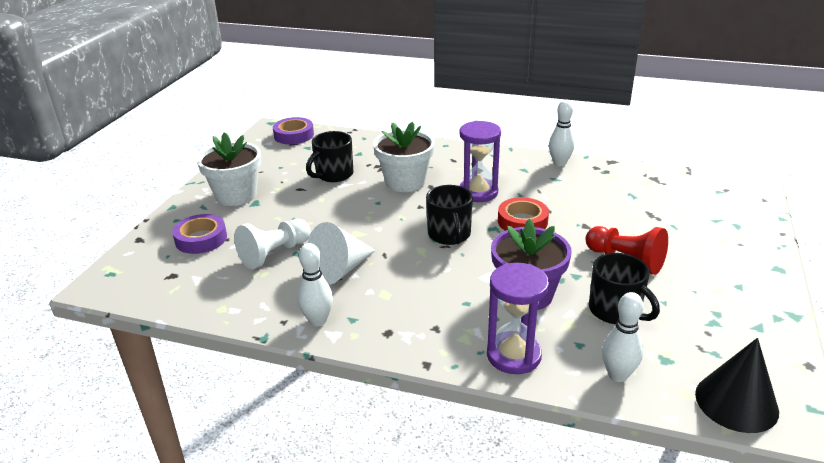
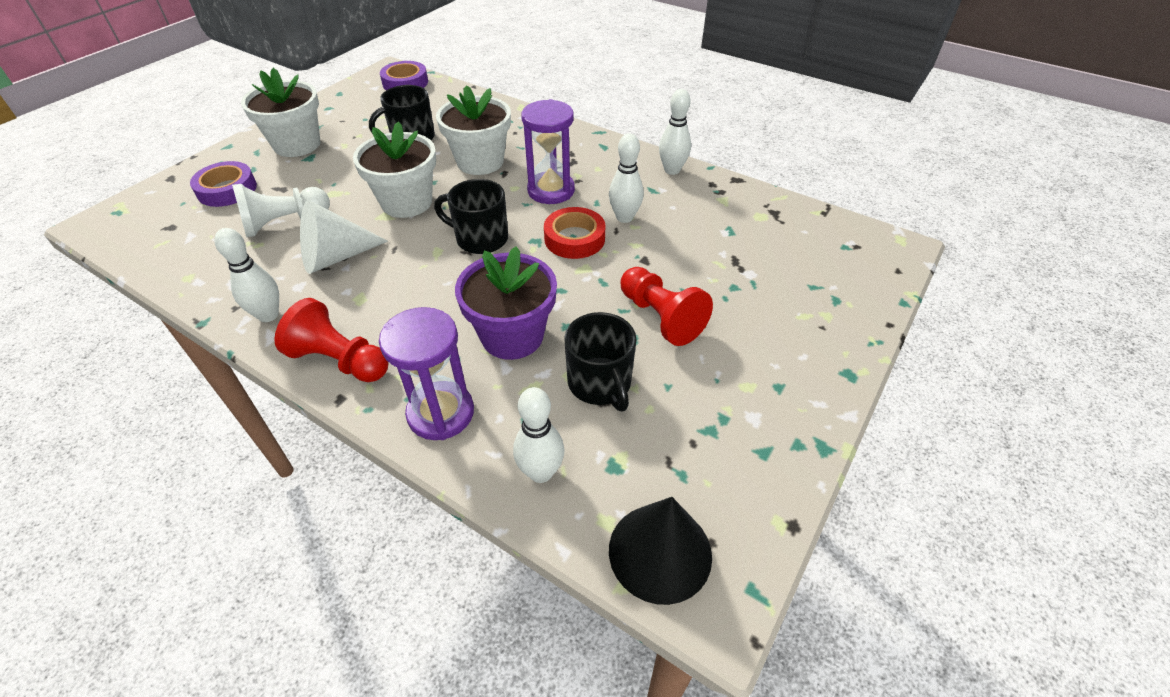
camera: 15 degrees right, 15 degrees up
(368, 220) = (407, 202): none -> white flower pot
(405, 339) = (340, 360): none -> red pawn
(449, 235) = (480, 239): black mug -> black mug turned 105 degrees clockwise
(549, 201) = (624, 217): none -> white bowling pin

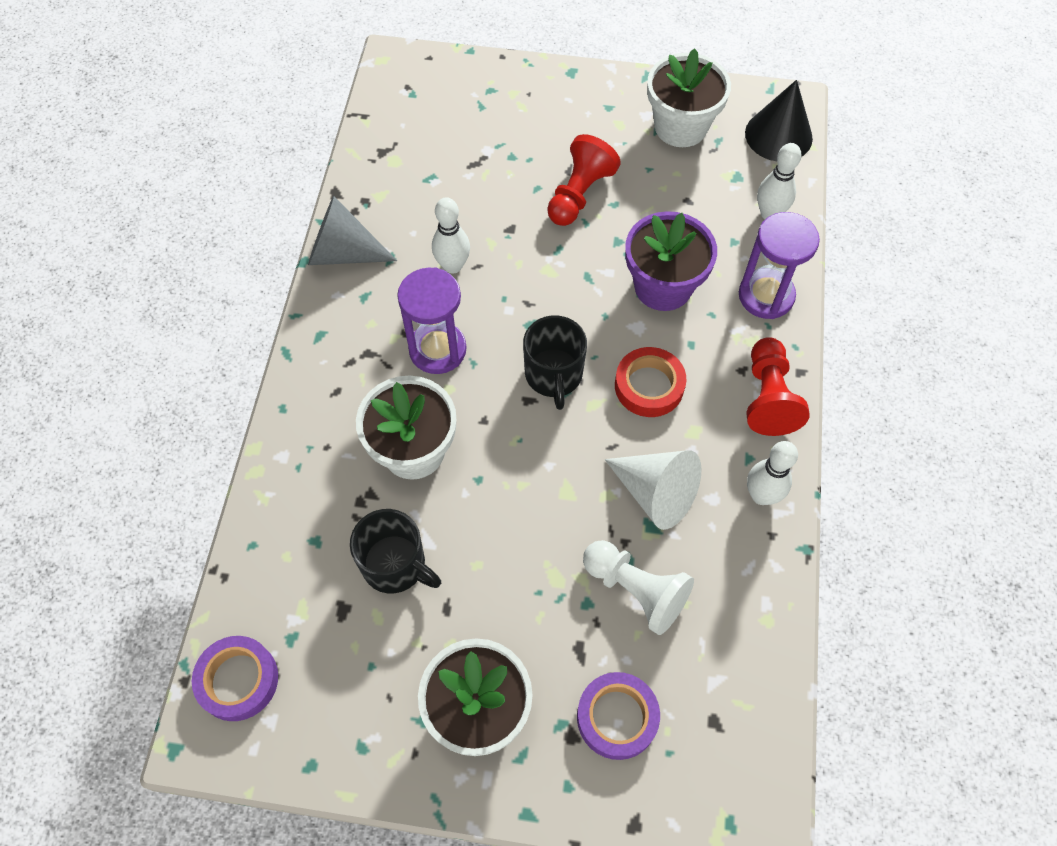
camera: 115 degrees left, 15 degrees up
(407, 202) = (532, 483): white flower pot -> white flower pot (680, 127)
(574, 239) = (509, 294): red tape -> red tape (649, 386)
(600, 383) = (673, 209): black mug -> none
(672, 170) = (343, 253): white bowling pin -> grey cone

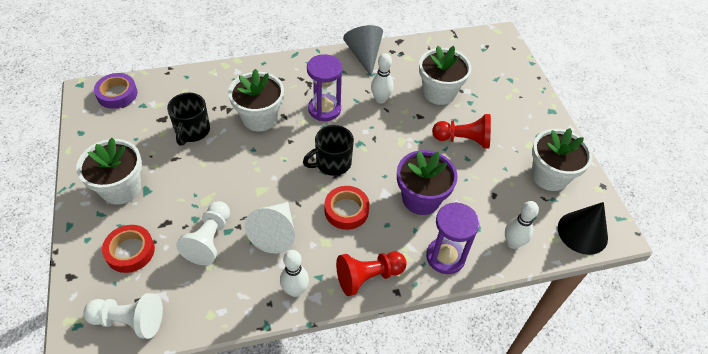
camera: 65 degrees right, 10 degrees down
(475, 185) = (439, 92): none -> white flower pot
(617, 717) = (130, 251): purple tape -> red tape
(744, 740) = (129, 321): none -> white pawn

